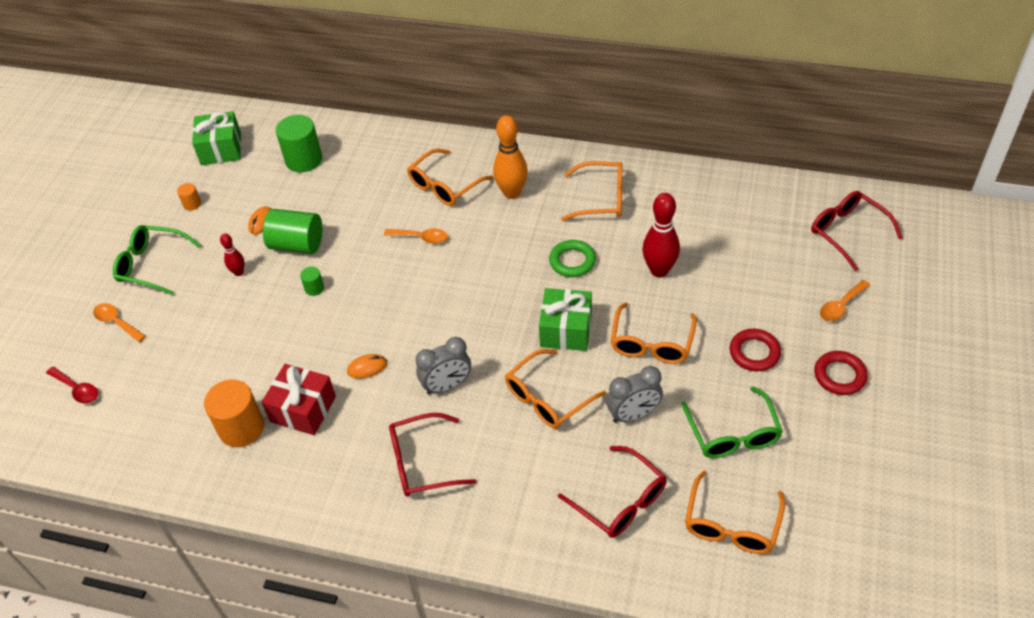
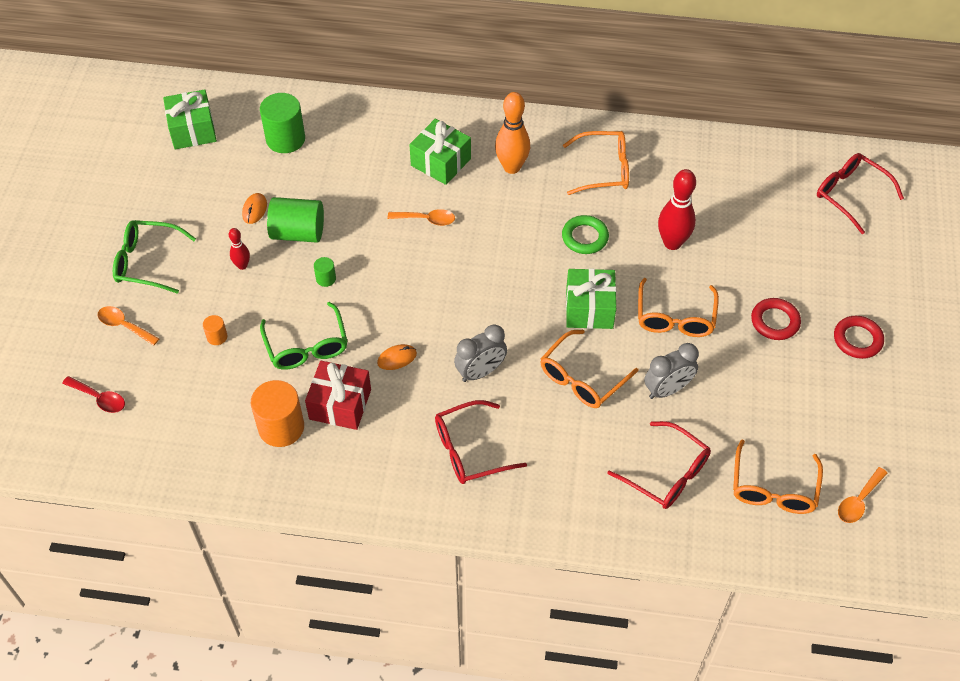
camera: 10 degrees left, 5 degrees up
(192, 204) = (175, 193): orange cylinder -> orange cylinder (217, 337)
(444, 186) = (441, 162): orange glasses -> green gift
(732, 433) = (764, 402): green glasses -> green glasses (306, 346)
(841, 306) = (851, 270): orange spoon -> orange spoon (858, 501)

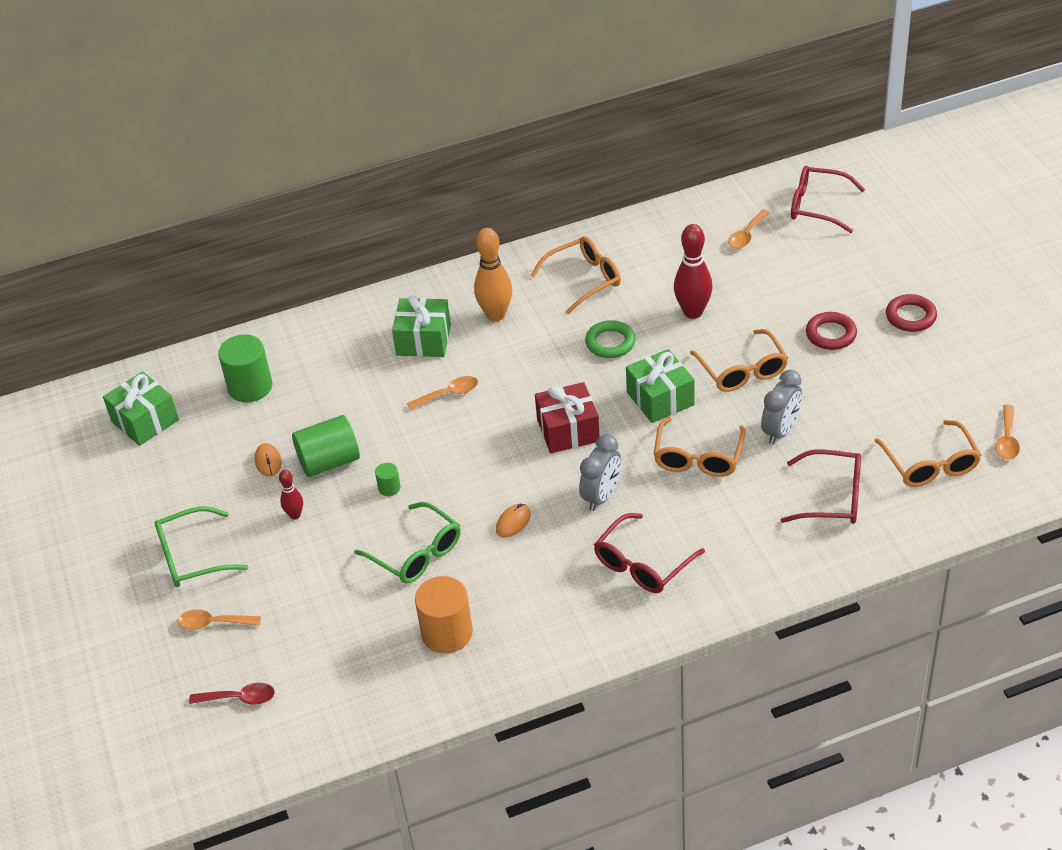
camera: 25 degrees left, 10 degrees down
(217, 337) = (319, 587): orange cylinder -> none
(340, 404) = (489, 586): red gift -> red gift (568, 430)
(769, 193) = (746, 235): none -> orange spoon

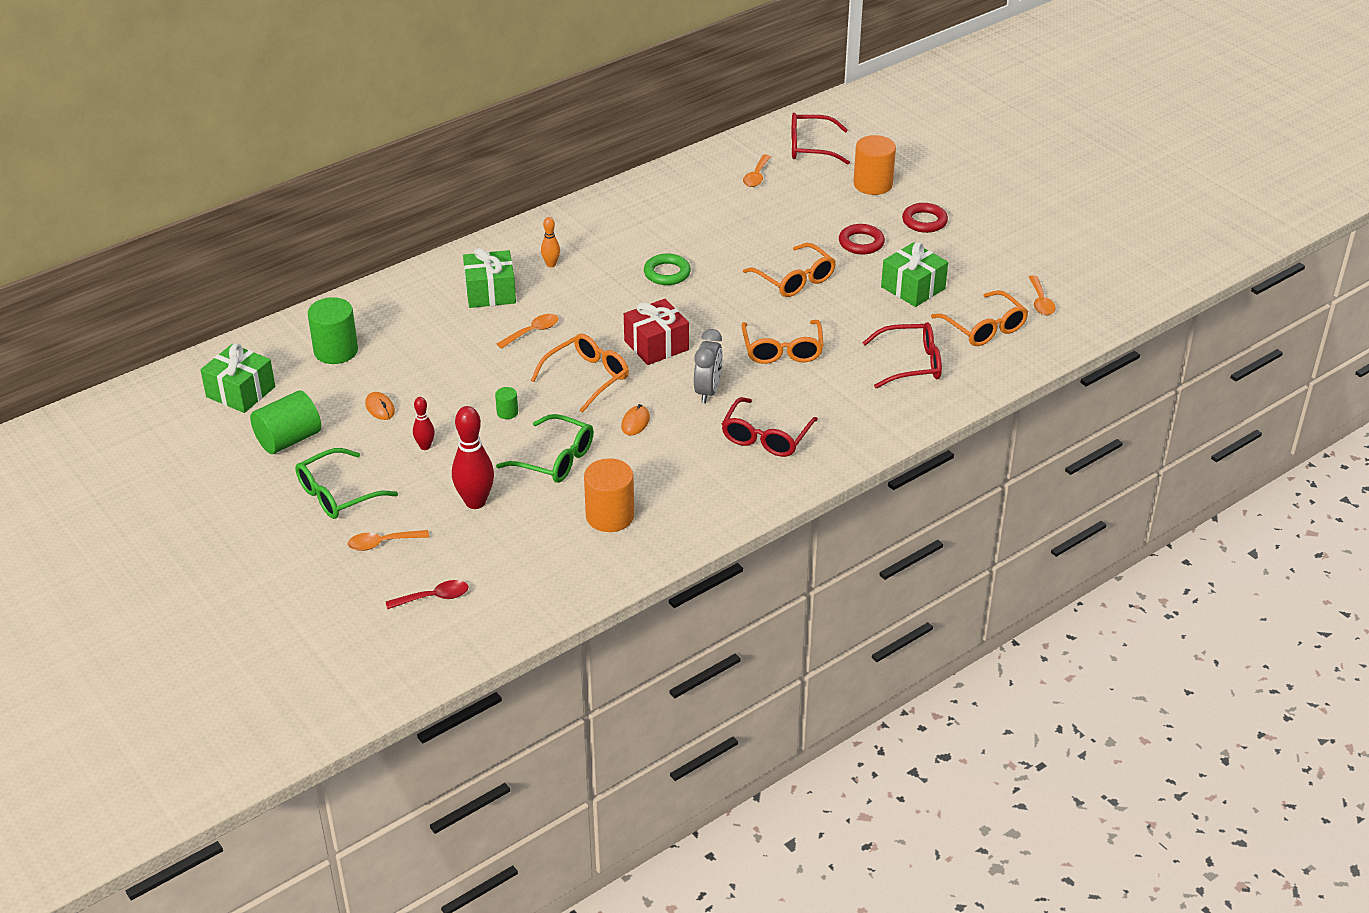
camera: 20 degrees left, 5 degrees down
(329, 461) = (440, 400): green cylinder -> green cylinder (289, 439)
(496, 315) = (551, 264): orange bowling pin -> orange bowling pin, size x0.53
(584, 280) = (622, 227): orange glasses -> orange glasses (587, 377)
(660, 398) = (730, 310): green gift -> green gift (913, 288)
(693, 312) = (732, 240): red bowling pin -> red bowling pin (475, 502)
(780, 431) = (846, 320): grey clock -> none
(869, 261) = (873, 184): none -> orange cylinder

